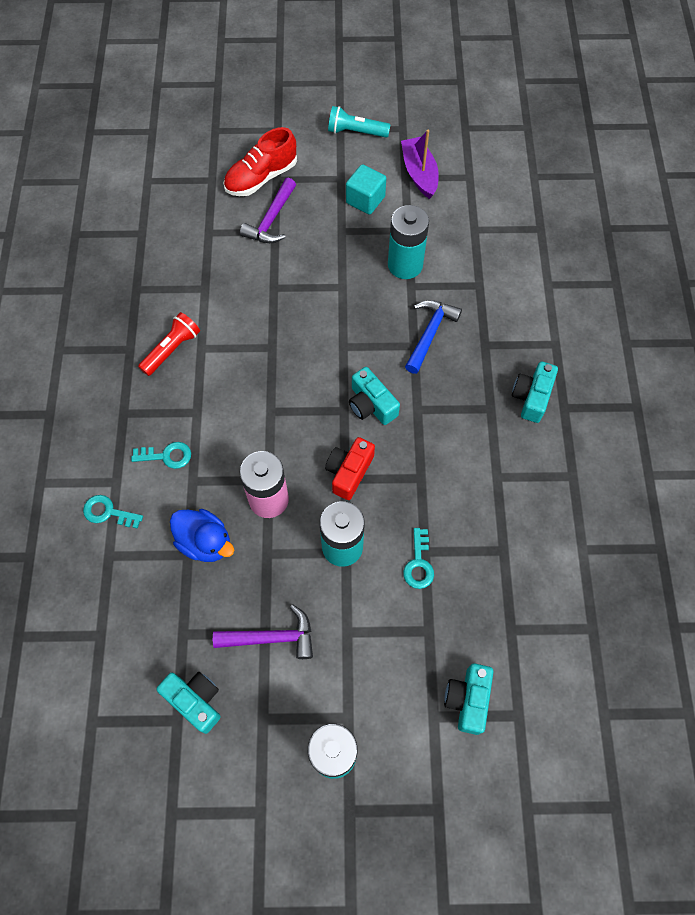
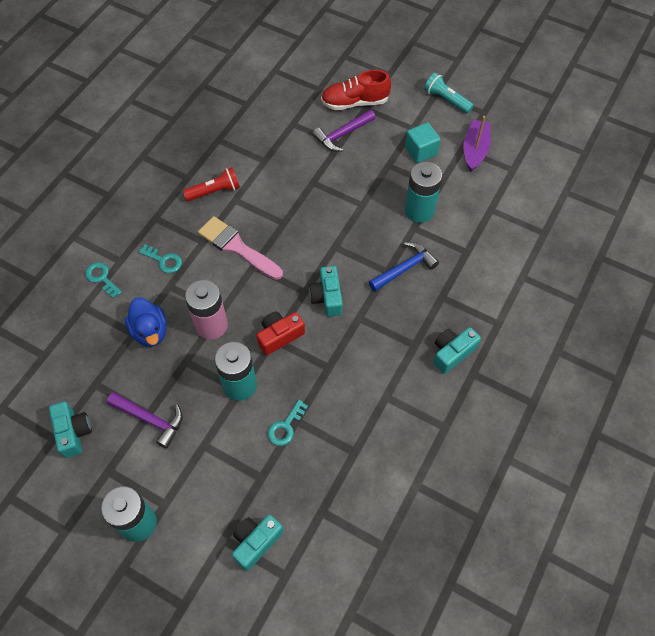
camera: 30 degrees right, 5 degrees down
(239, 399) = (237, 247): none -> pink brush

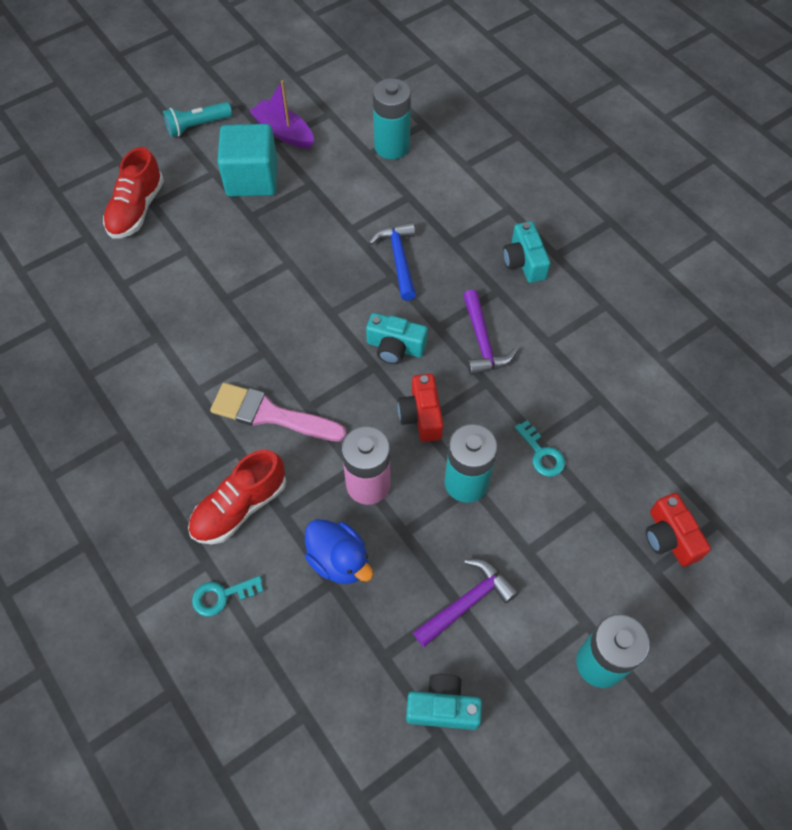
camera: 65 degrees left, 0 degrees up
(150, 331) = (339, 560): blue duck -> blue duck turned 45 degrees clockwise
(164, 260) = (240, 507): turquoise key -> red shoe
(215, 191) = (168, 408): red flashlight -> none
(237, 247) = (271, 414): pink brush -> pink brush turned 45 degrees clockwise
(256, 542) = (669, 537): turquoise camera -> red camera
(342, 135) = (176, 241): purple hammer -> purple hammer (482, 342)
(419, 211) = (331, 214): turquoise battery -> turquoise battery (392, 146)
(421, 151) = (252, 178): turquoise cube -> turquoise cube, size x1.56

